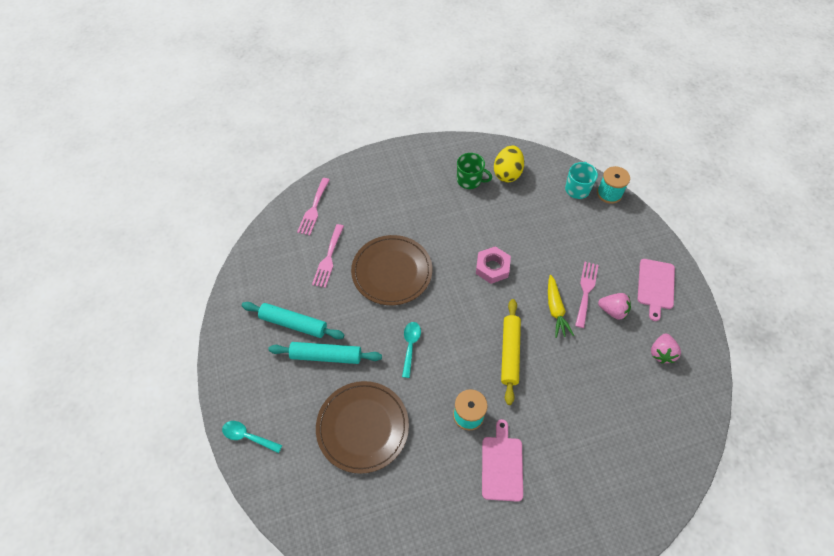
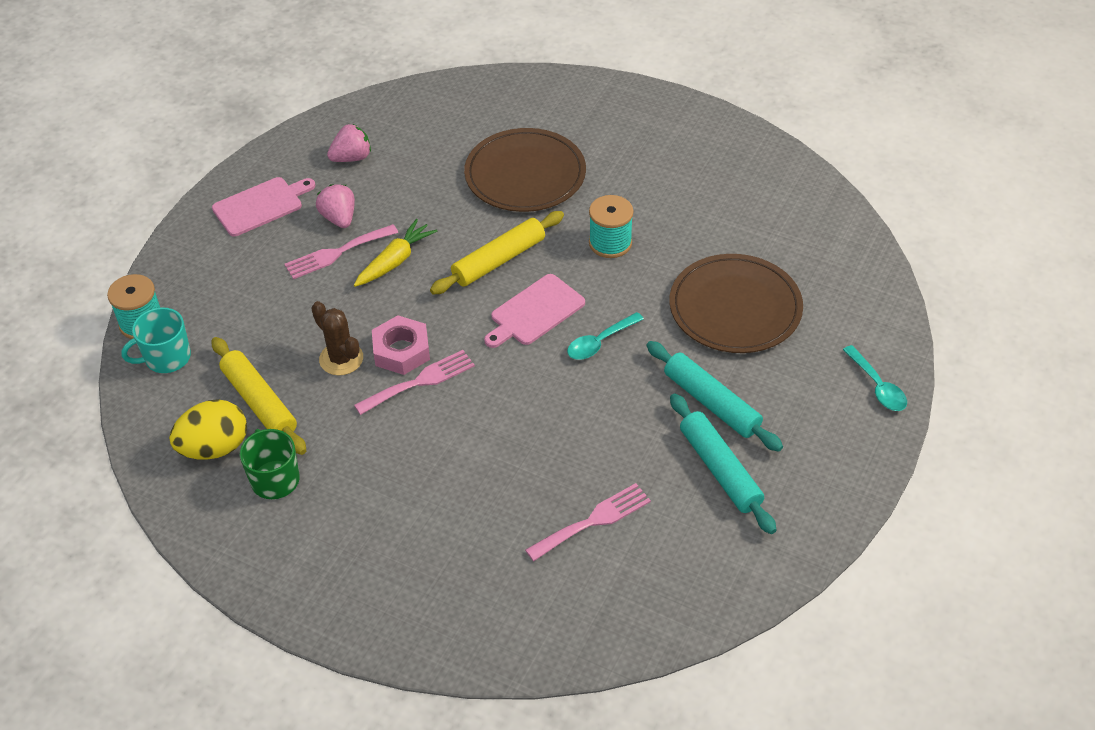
camera: 135 degrees left, 10 degrees down
(314, 209) = (540, 617): pink fork -> pink fork (420, 381)
(392, 271) = (528, 439): brown plate -> brown plate (525, 174)
(502, 465) = (625, 189): pink cutting board -> pink cutting board (535, 312)
(511, 243) = (341, 359): none -> brown cactus
(516, 201) = (260, 402): none -> yellow rolling pin

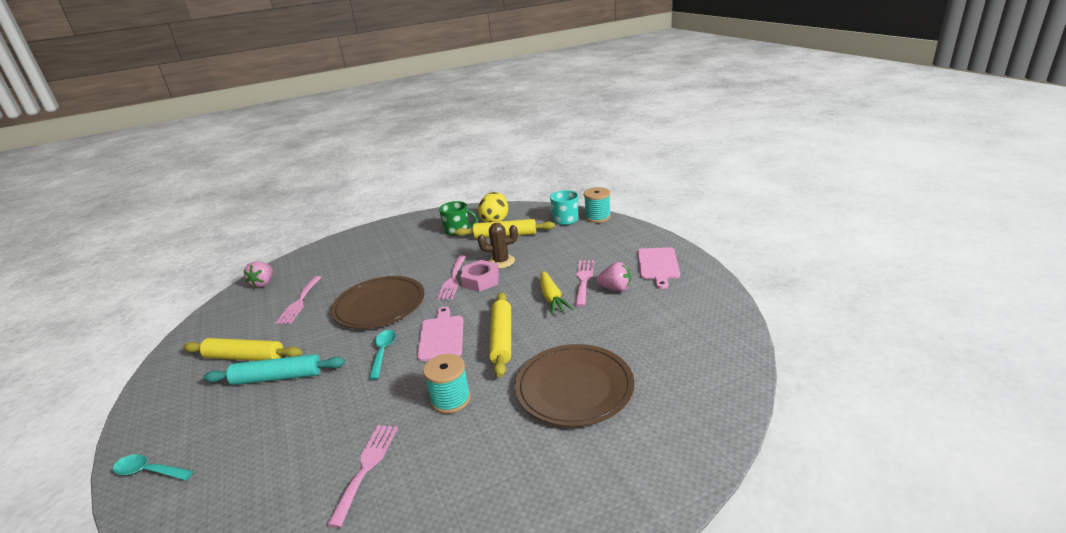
camera: 130 degrees right, 20 degrees down
(352, 158) = (677, 310): pink strawberry -> pink strawberry (263, 283)
(720, 469) = (245, 357): turquoise rolling pin -> yellow rolling pin
(721, 244) = (366, 467): none -> pink fork
(735, 307) = (310, 434): brown plate -> brown plate (379, 305)

